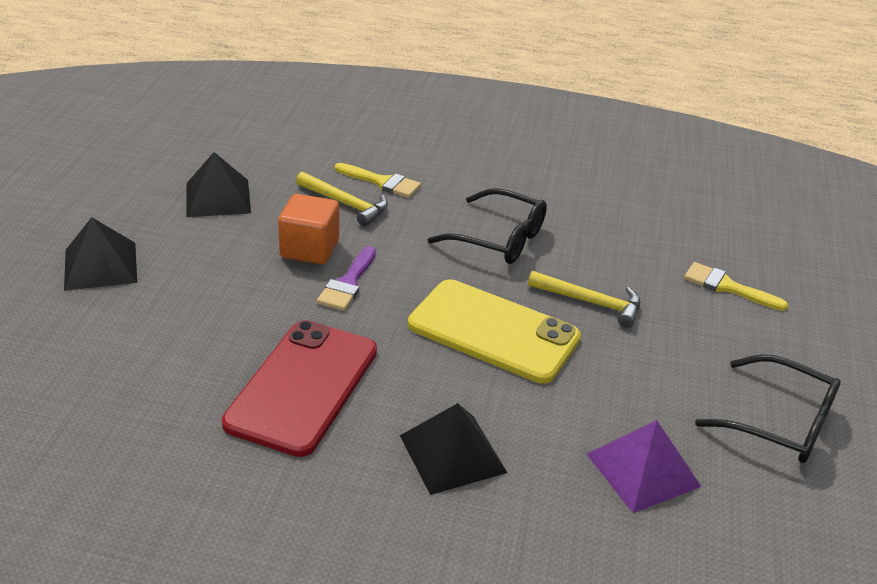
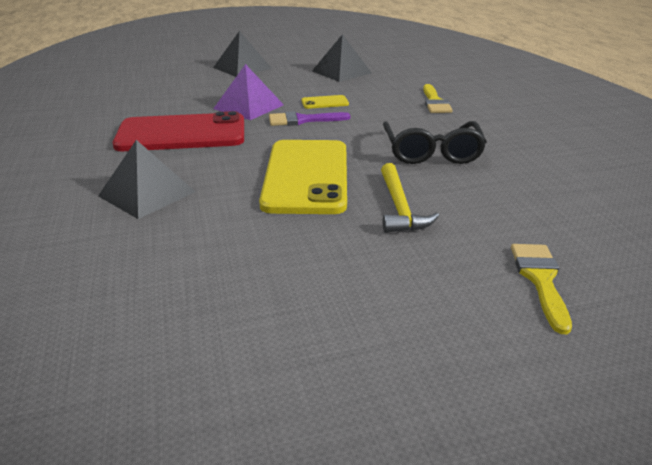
camera: 65 degrees right, 5 degrees down
(310, 249) = (325, 102): orange cube -> yellow phone
(346, 204) = (390, 99): yellow hammer -> none
(643, 470) = (180, 283): purple pyramid -> purple pyramid (249, 107)
(779, 422) = (327, 365): black glasses -> none

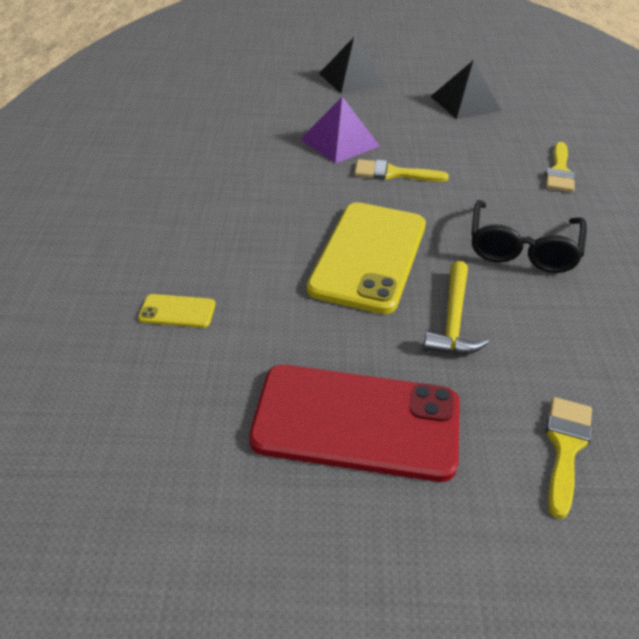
camera: 15 degrees right, 10 degrees up
(146, 194) = (201, 247): black pyramid -> none
(182, 134) = (257, 171): red phone -> red phone (356, 422)
(302, 120) = (393, 173): purple brush -> yellow brush
(325, 102) = (427, 150): yellow phone -> yellow phone (177, 311)

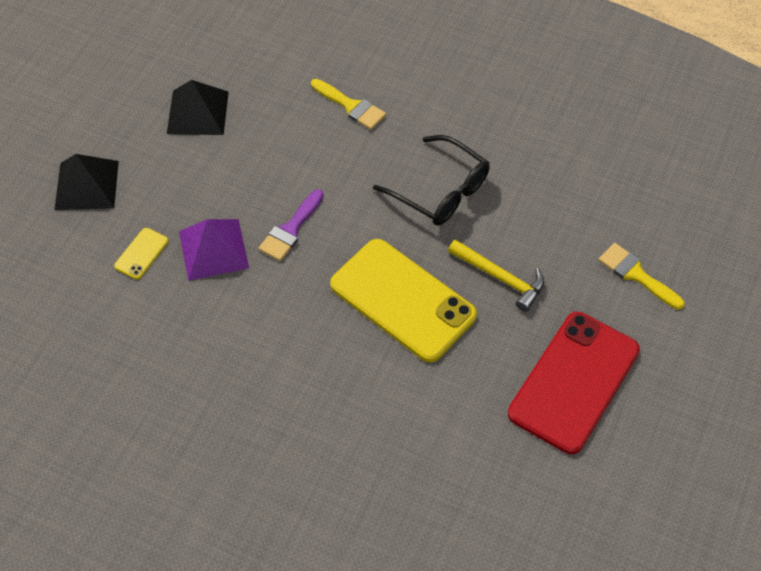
camera: 65 degrees left, 15 degrees up
(177, 311) = (412, 464): yellow phone -> yellow phone (141, 253)
(393, 173) = (290, 229): yellow brush -> purple brush

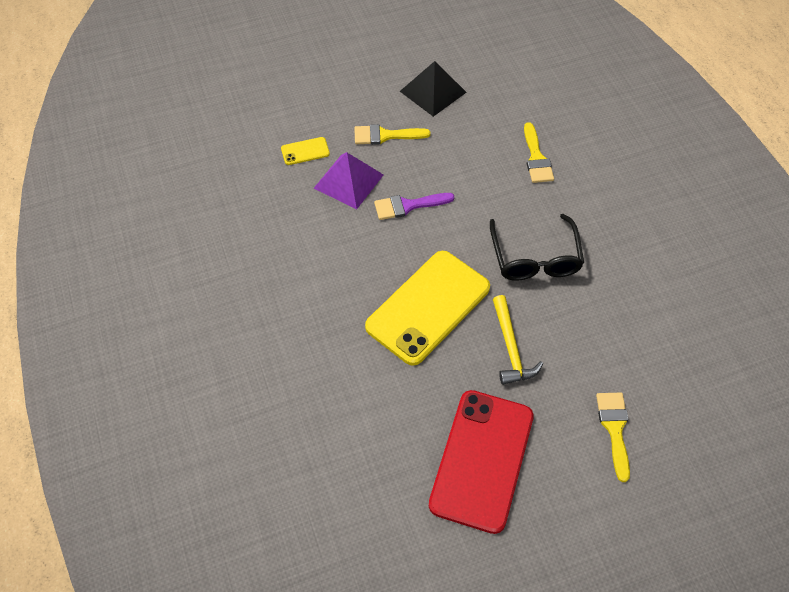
camera: 45 degrees right, 0 degrees up
(87, 185) = (320, 88): black pyramid -> none
(200, 183) = (385, 135): none -> yellow brush
(402, 300) = (428, 307): yellow phone -> yellow phone turned 45 degrees clockwise
(574, 382) = (482, 460): red phone -> red phone turned 60 degrees counterclockwise

